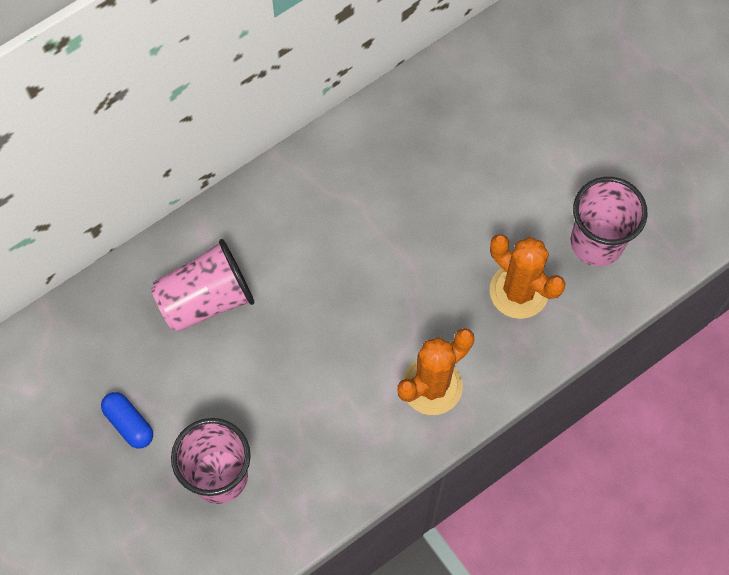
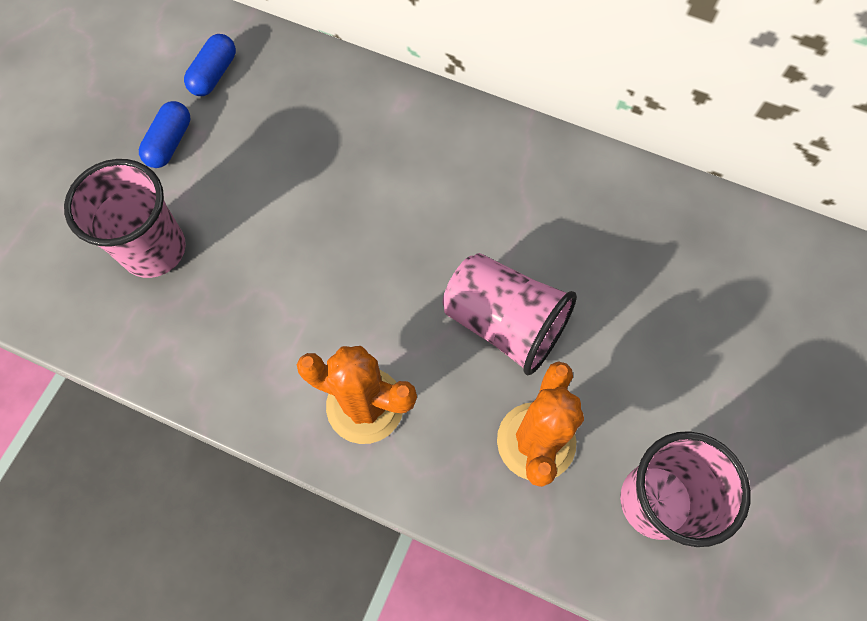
camera: 60 degrees right, 0 degrees up
(84, 360) = (214, 74): none -> blue capsule
(206, 299) = (335, 139): pink cup -> pink cup (504, 323)

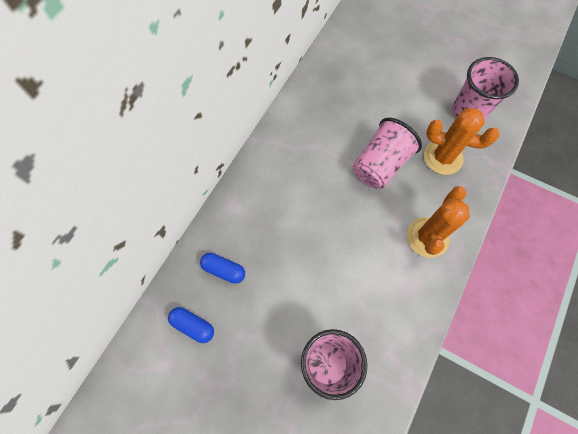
camera: 85 degrees left, 0 degrees up
(170, 143) = (246, 356): blue capsule -> blue capsule (224, 270)

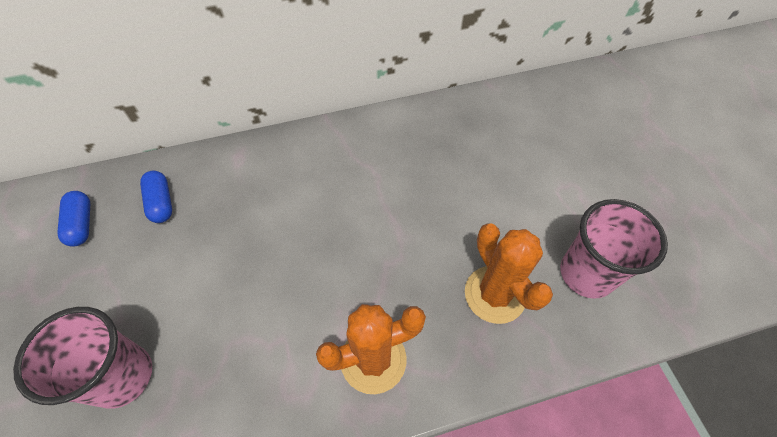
camera: 45 degrees right, 10 degrees down
(380, 165) = (414, 240): pink cup -> none

